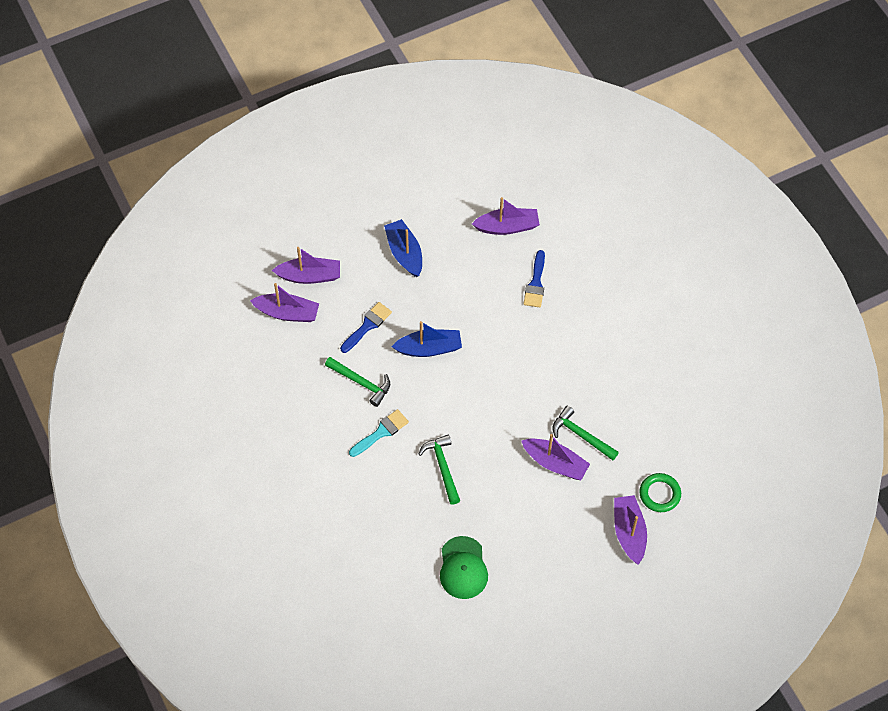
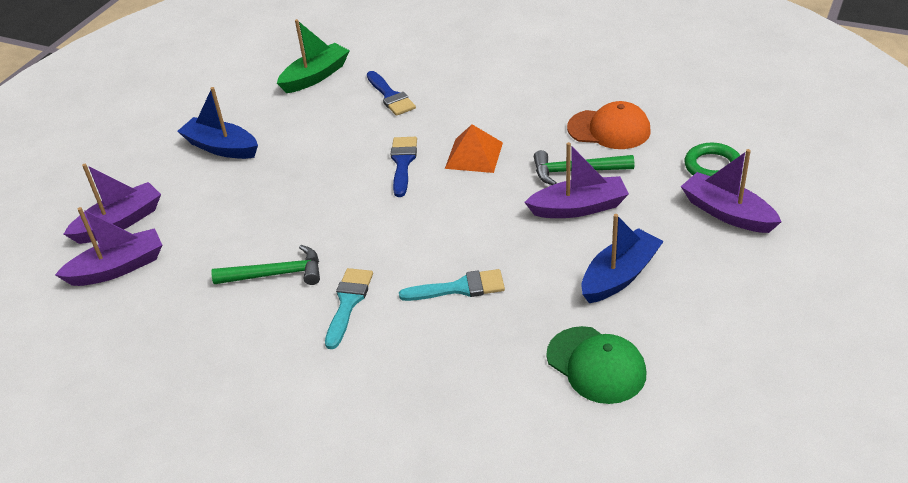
camera: 35 degrees left, 20 degrees down
(367, 326) = (234, 224): blue brush -> blue brush (403, 163)
(429, 348) = (329, 201): blue boat -> blue boat (619, 276)
(442, 467) = (459, 288): green hammer -> turquoise brush
(507, 227) = (315, 76): purple boat -> green boat
(537, 375) = (474, 155): none -> orange pyramid
(633, 417) = (609, 129): none -> orange cap

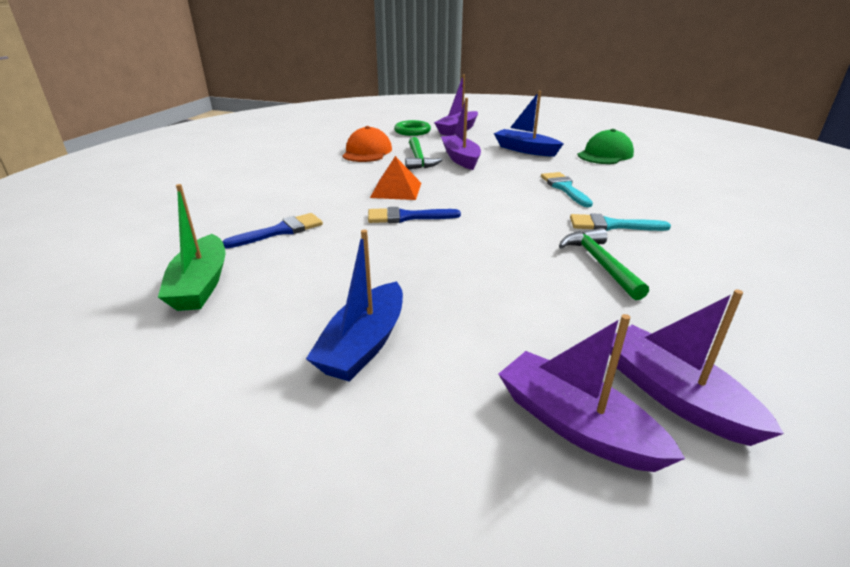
camera: 100 degrees left, 10 degrees down
(315, 76) = (201, 284): green boat -> green boat turned 135 degrees counterclockwise

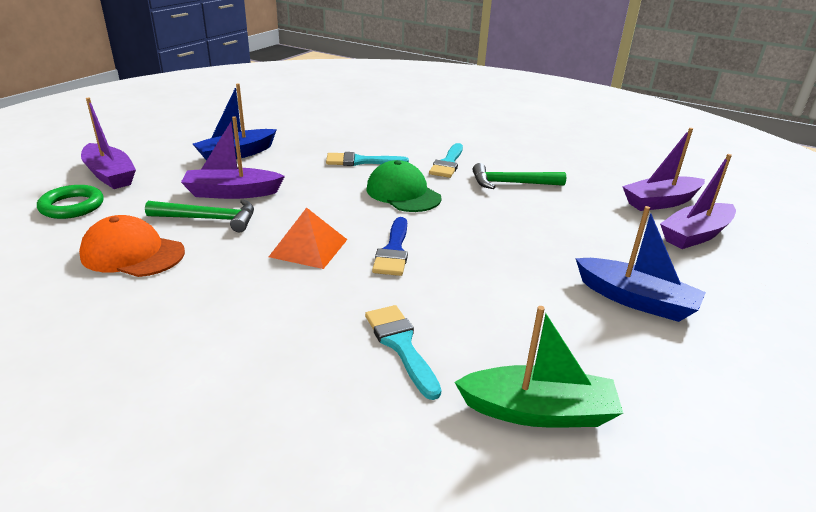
camera: 80 degrees left, 0 degrees up
(280, 231) = (401, 345): blue brush -> turquoise brush
(605, 154) = (287, 125): green cap -> green cap (403, 193)

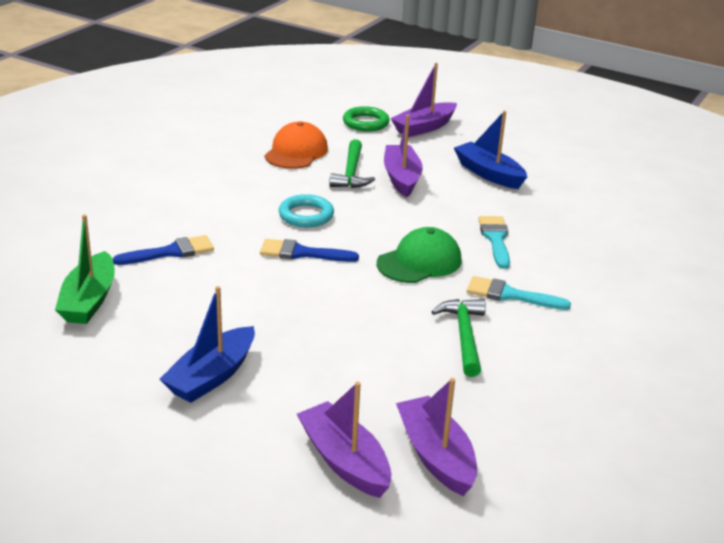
camera: 90 degrees right, 0 degrees up
(309, 248) = (306, 215): orange pyramid -> turquoise ring
(401, 345) = (170, 252): turquoise brush -> blue brush

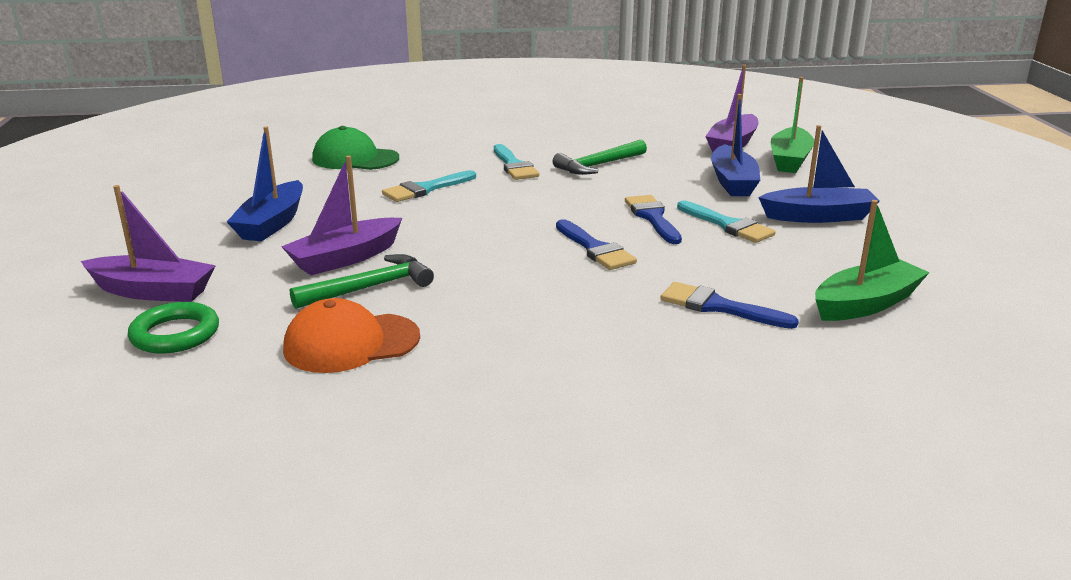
camera: 125 degrees left, 5 degrees down
(261, 323) = (727, 225): none -> turquoise brush
(306, 215) = (518, 273): turquoise ring -> none
(318, 300) = (653, 218): none -> blue brush
(336, 383) = (733, 182): none -> blue boat
(344, 461) = (789, 160): purple boat -> green boat
(419, 262) = (519, 203): green cap -> green cap (355, 159)

